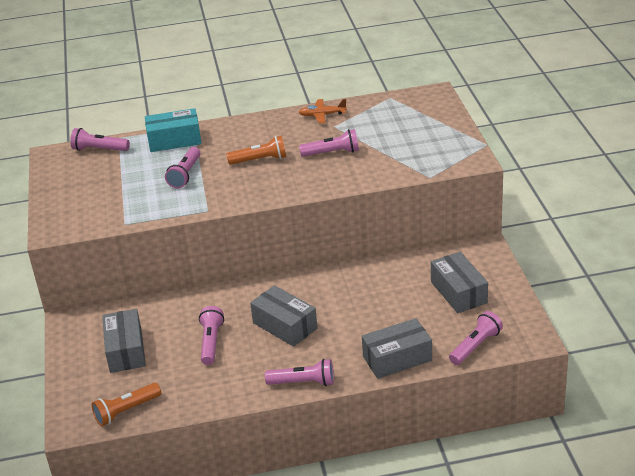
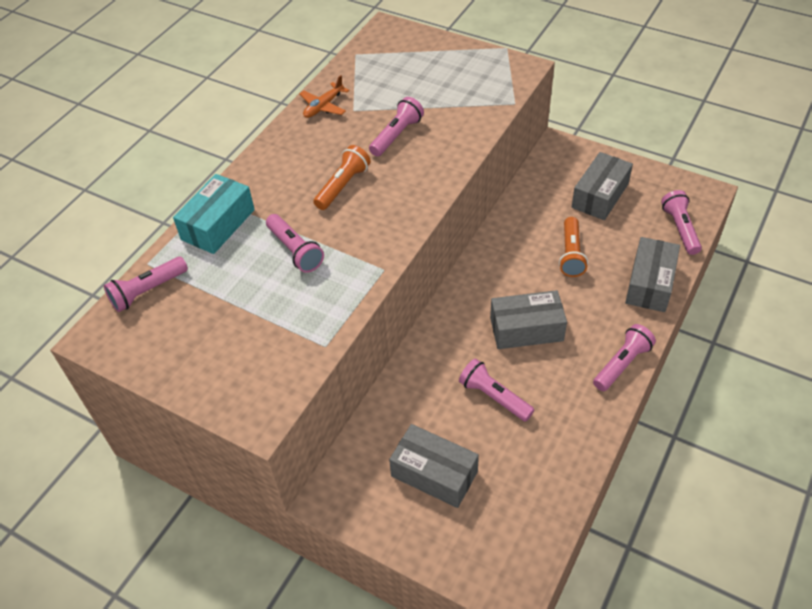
camera: 50 degrees left, 15 degrees up
(126, 411) = (534, 527): orange flashlight -> orange flashlight (571, 254)
(458, 292) = (600, 196): grey box -> grey box turned 75 degrees counterclockwise

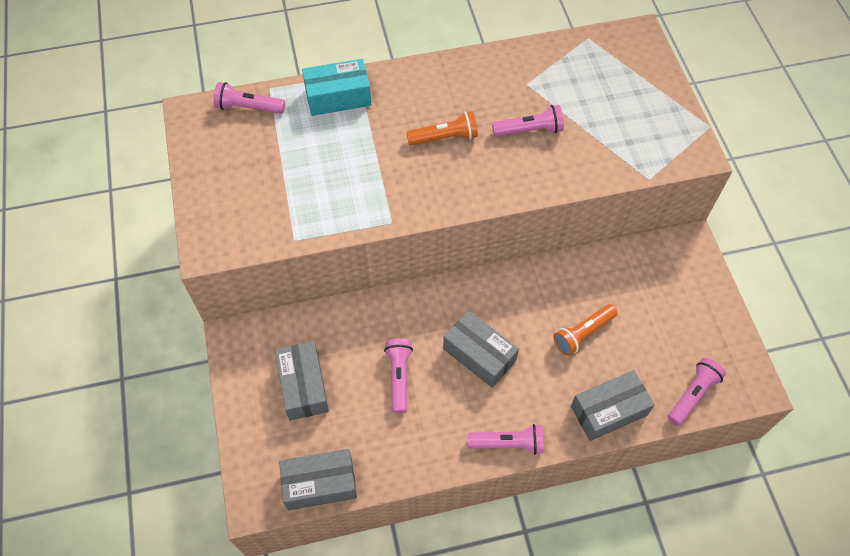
camera: 45 degrees right, 10 degrees up
(295, 250) = (358, 158): pink flashlight -> none
(323, 106) = (510, 63): orange plane -> none
(600, 196) = (667, 311): grey box -> grey box (320, 483)

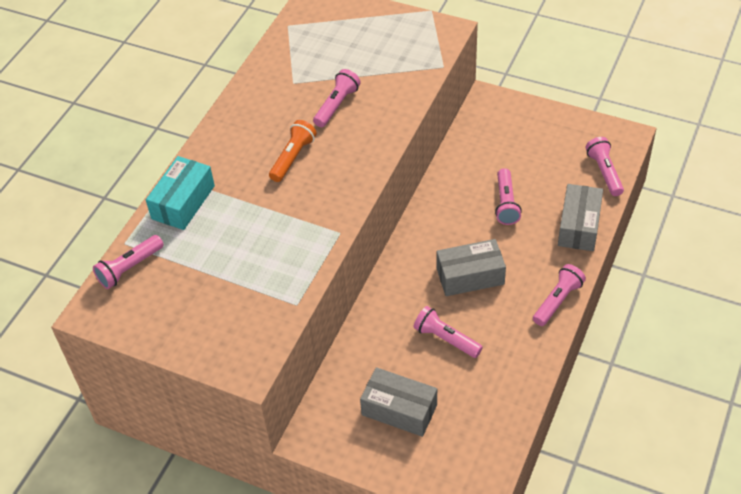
camera: 50 degrees left, 10 degrees down
(320, 483) = (495, 444): grey box -> none
(583, 333) = (506, 203): orange flashlight -> pink flashlight

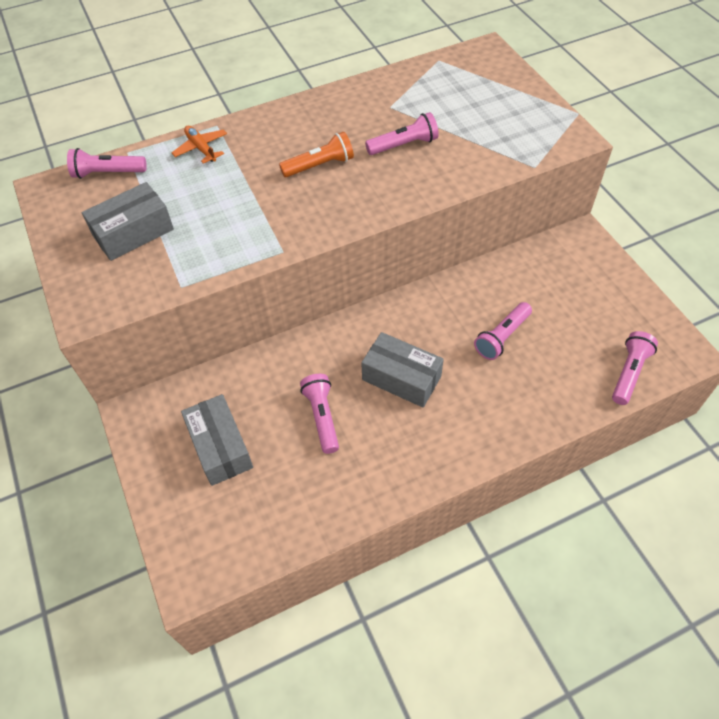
camera: 40 degrees right, 5 degrees up
(183, 202) = (201, 148): turquoise box -> orange plane
(557, 301) = (455, 459): pink flashlight -> none
(579, 226) = (549, 405): grey box -> grey box (133, 233)

